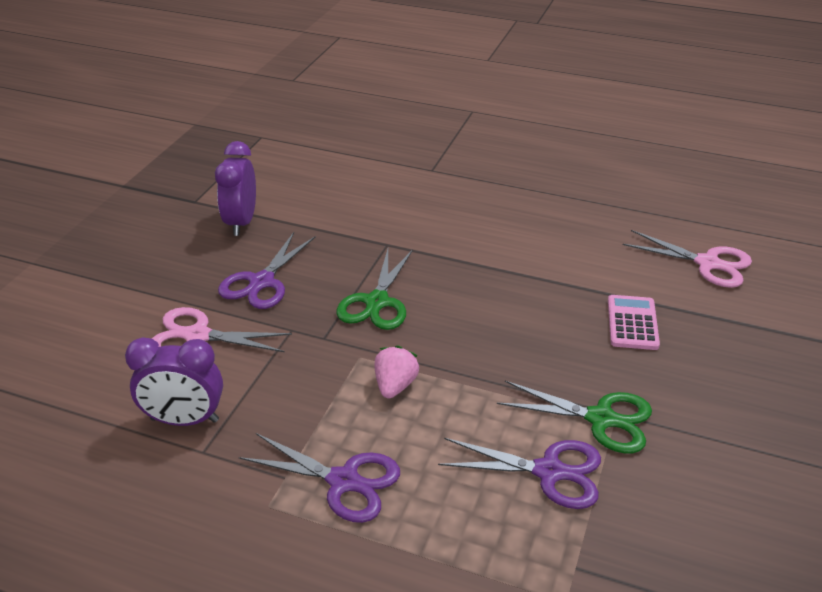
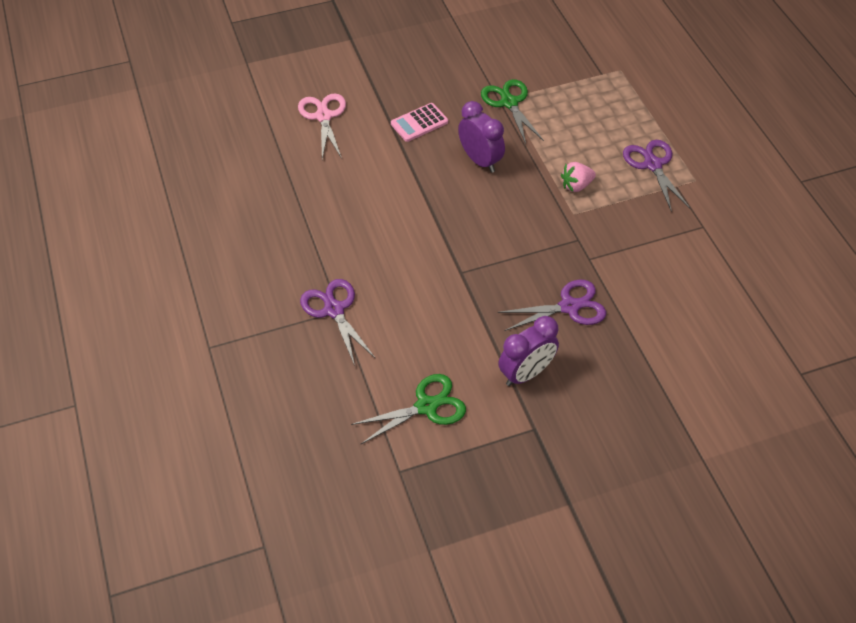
camera: 130 degrees left, 15 degrees up
(184, 420) = (698, 249): purple clock -> purple clock (480, 160)
(197, 336) = (645, 297): pink scissors -> none
(377, 302) = (522, 237): green scissors -> green scissors (426, 406)
(549, 472) = (563, 104): purple scissors -> purple scissors (334, 310)

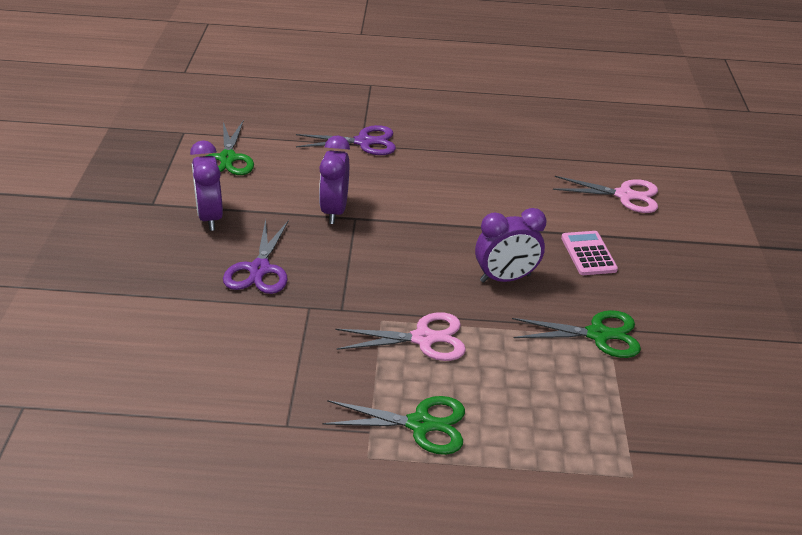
camera: 110 degrees right, 15 degrees down
(460, 290) = (334, 211): none -> purple clock
(576, 186) = (423, 339): pink strawberry -> pink scissors
(652, 165) = (420, 424): purple scissors -> green scissors

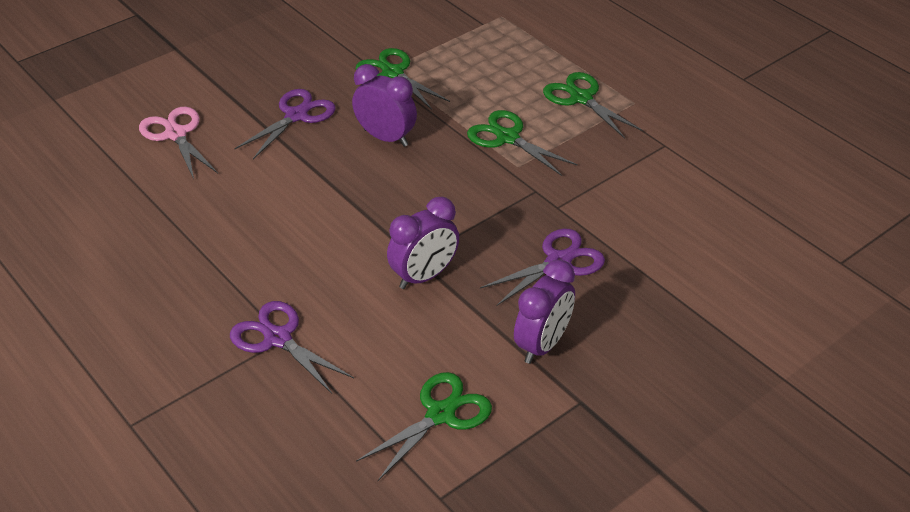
camera: 130 degrees left, 5 degrees up
(423, 339) = (507, 138): pink scissors -> green scissors
(588, 254) = (296, 116): pink calculator -> purple scissors

